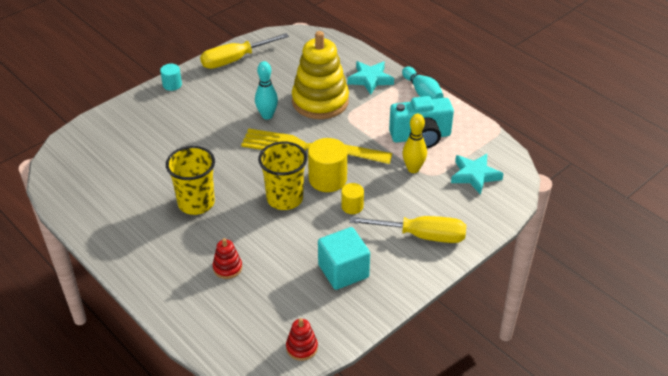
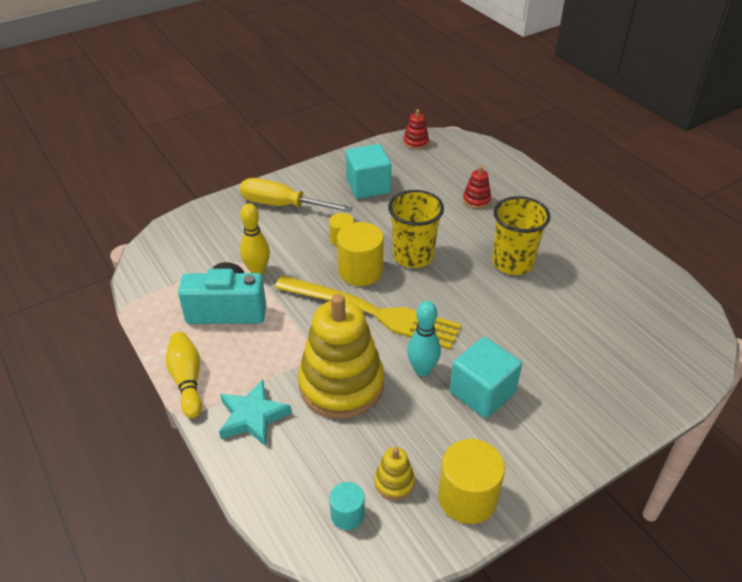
camera: 170 degrees left, 0 degrees up
(172, 85) = (572, 452): turquoise cylinder -> turquoise cylinder (347, 514)
(226, 107) = (482, 392): none -> turquoise cube
(235, 60) = (467, 497): yellow screwdriver -> yellow cylinder
(277, 61) = (394, 482): none -> yellow stacking toy
(422, 92) = (187, 380): turquoise bowling pin -> yellow bowling pin
(475, 175) = (193, 255): turquoise star -> none

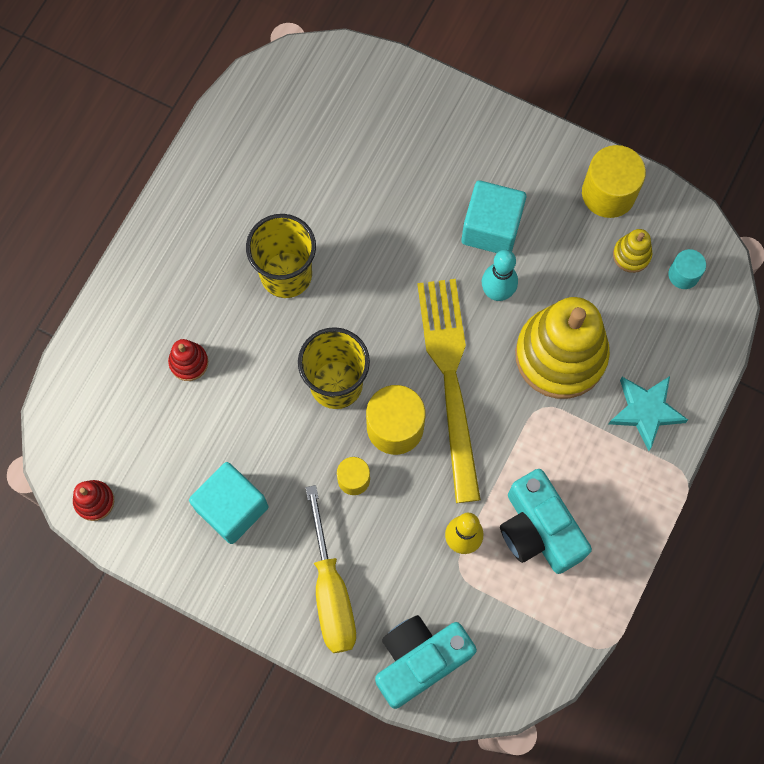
camera: 120 degrees left, 30 degrees up
(187, 380) = (647, 501): yellow bowling pin -> none
(207, 224) = (419, 660): none -> turquoise camera

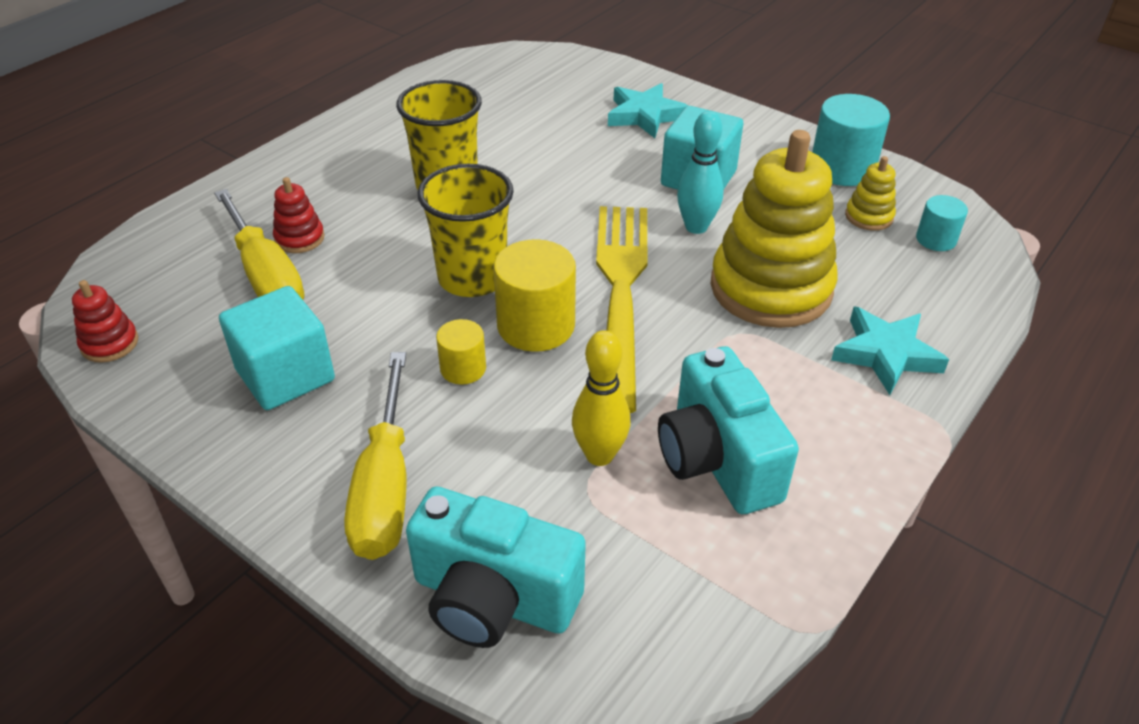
camera: 10 degrees right, 30 degrees down
(178, 409) = (265, 275): none -> yellow screwdriver
(419, 660) = (493, 598): turquoise camera -> turquoise camera turned 135 degrees counterclockwise
(434, 143) = (645, 115): none -> turquoise star
(608, 193) = (842, 168): yellow cylinder -> turquoise cylinder

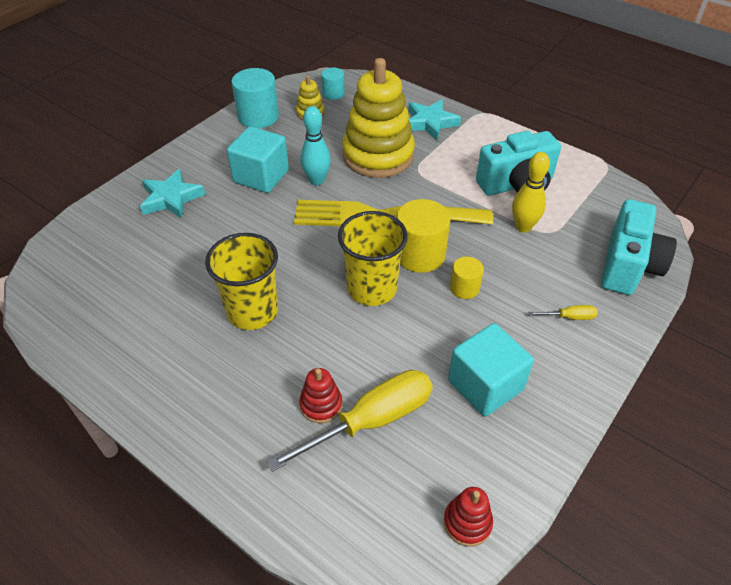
camera: 90 degrees left, 5 degrees up
(385, 486) = (569, 317): yellow screwdriver -> yellow screwdriver, size x0.43

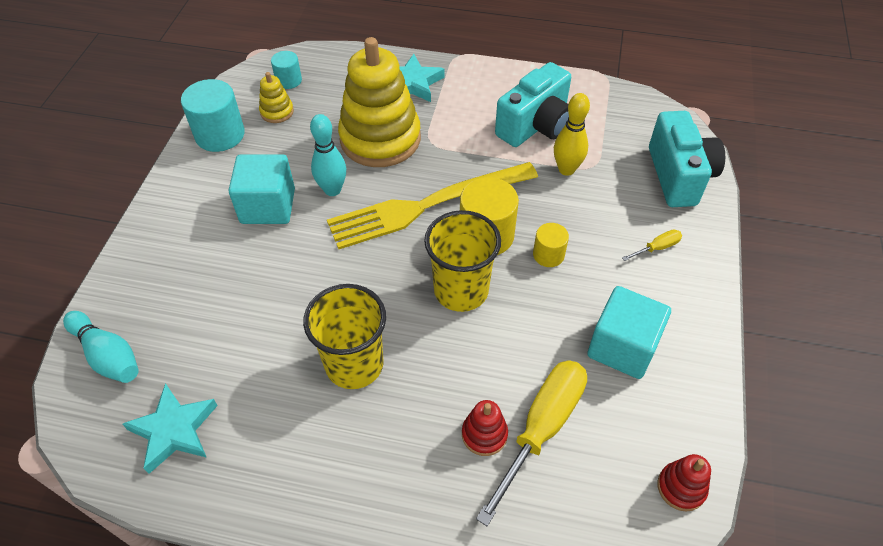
camera: 25 degrees left, 5 degrees up
(86, 239) = (108, 355): none -> turquoise bowling pin
(171, 198) = (180, 268): turquoise star -> turquoise star (174, 430)

